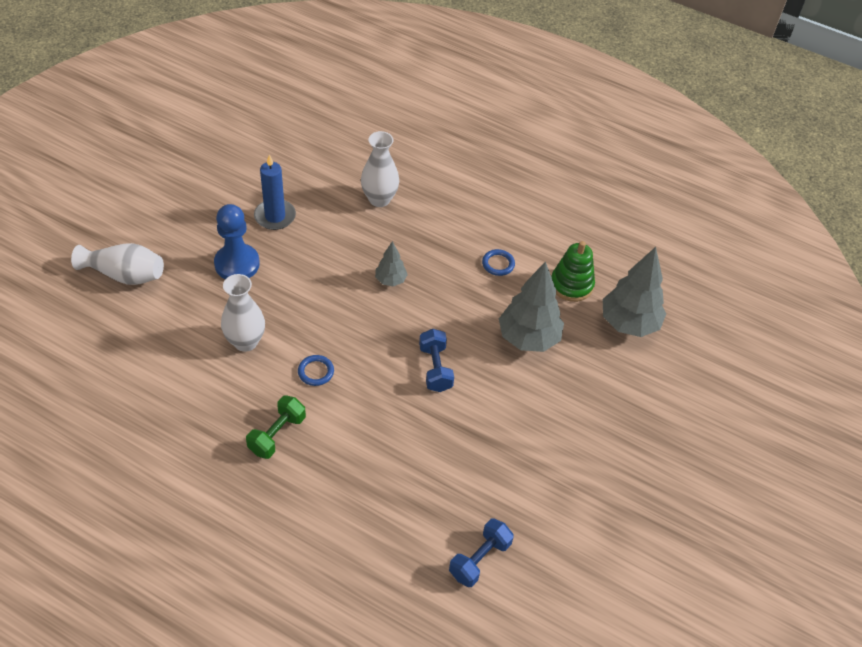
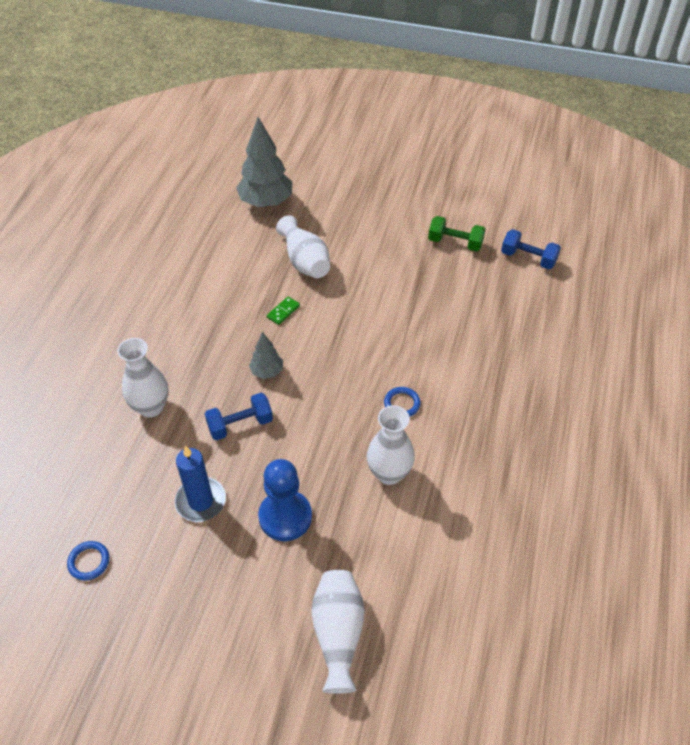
camera: 100 degrees left, 0 degrees up
(277, 434) = (483, 414): green dumbbell -> green dumbbell (455, 243)
(435, 368) = (362, 317): blue dumbbell -> blue dumbbell (240, 425)
(461, 306) = (283, 312): none -> green domino
(498, 264) = (221, 294): blue ring -> blue ring (89, 562)
(528, 338) = (305, 261): grey tree -> white vase
(571, 285) = (233, 241): green stacking toy -> none

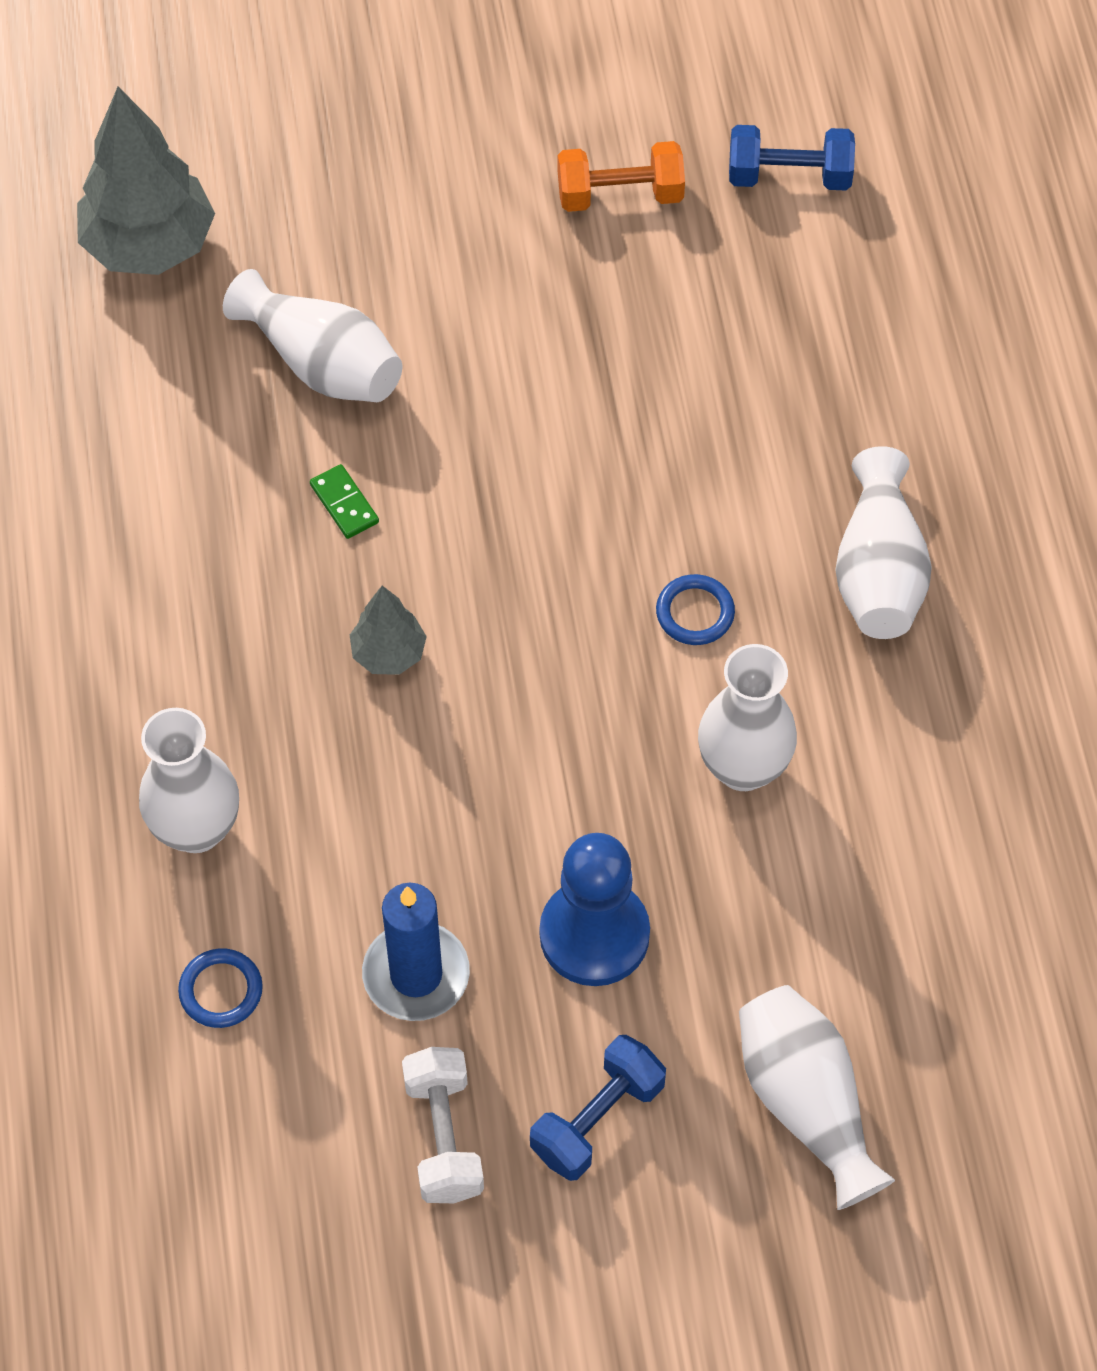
camera: 25 degrees left, 10 degrees up
(89, 562) = (274, 1180): blue ring -> blue ring (221, 990)
(170, 575) = (443, 1136): none -> white dumbbell
(240, 425) = (401, 789): blue dumbbell -> blue dumbbell (597, 1119)
(283, 312) = (344, 504): green domino -> green domino turned 45 degrees counterclockwise
(455, 243) = (620, 194): green dumbbell -> orange dumbbell
(491, 417) = (878, 571): none -> white vase

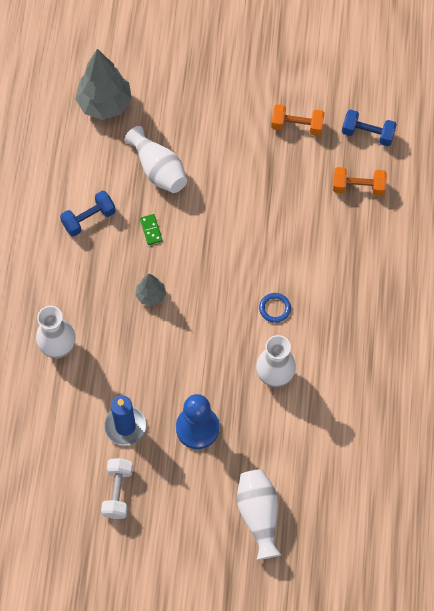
camera: 15 degrees right, 5 degrees up
(221, 990) = (50, 414): blue ring -> none
(597, 1119) = (177, 500): blue dumbbell -> blue dumbbell (89, 219)
(805, 297) = (358, 187): none -> orange dumbbell
(878, 571) = (352, 309): white vase -> none

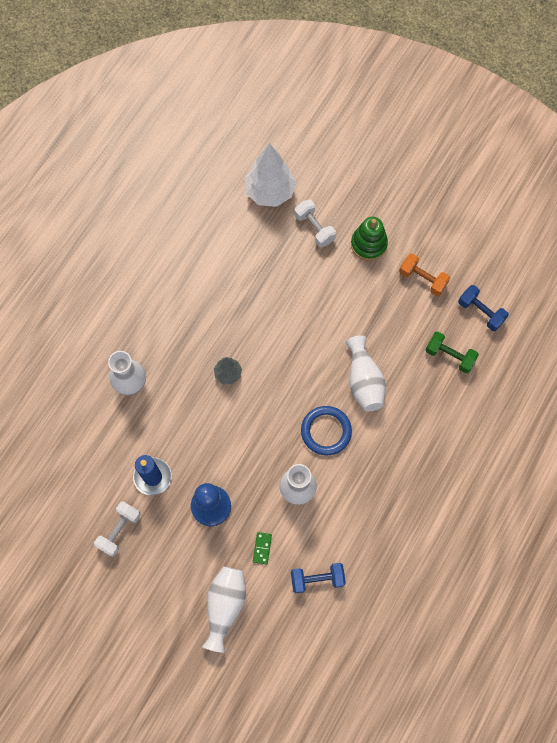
camera: 25 degrees right, 5 degrees up
(89, 219) = (209, 285): blue dumbbell -> blue dumbbell (317, 579)
(105, 104) = (270, 192): grey tree -> white tree
(151, 230) = (255, 317): green domino -> green domino (262, 548)
(158, 169) = (287, 267): white vase -> white vase (364, 381)
(167, 121) = (314, 228): none -> white dumbbell
(228, 114) = (368, 244): none -> green stacking toy
(274, 308) = (326, 431): blue ring -> blue ring, size x1.72
(358, 187) = (449, 356): orange dumbbell -> green dumbbell

